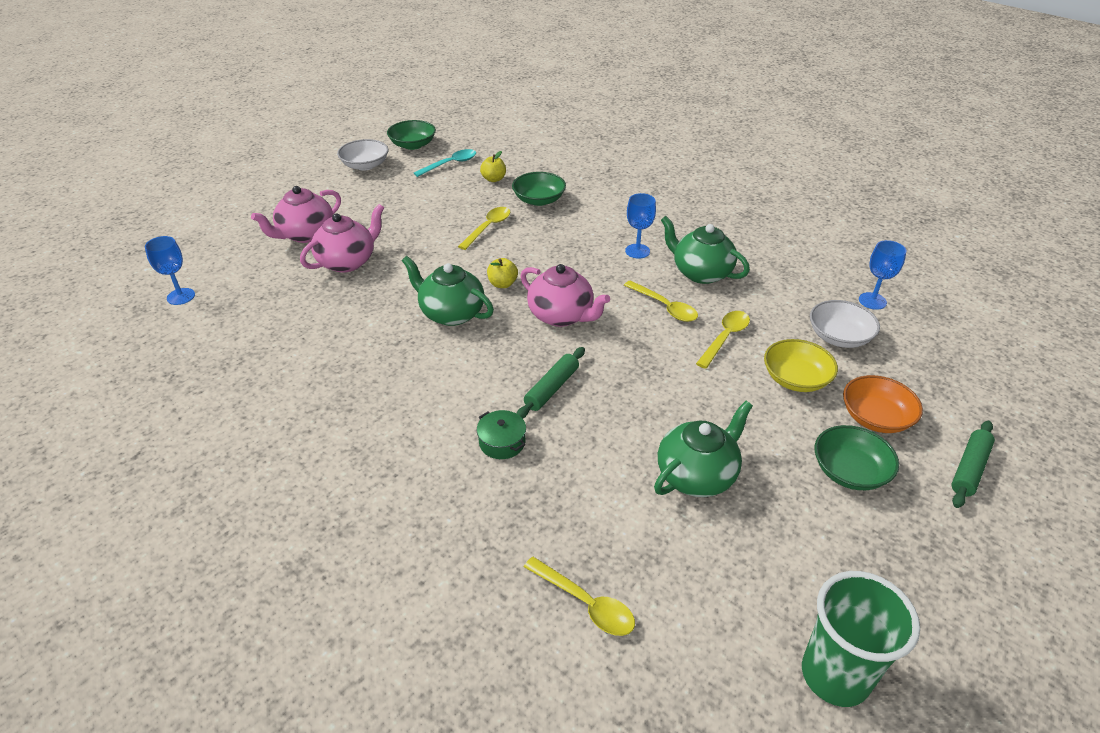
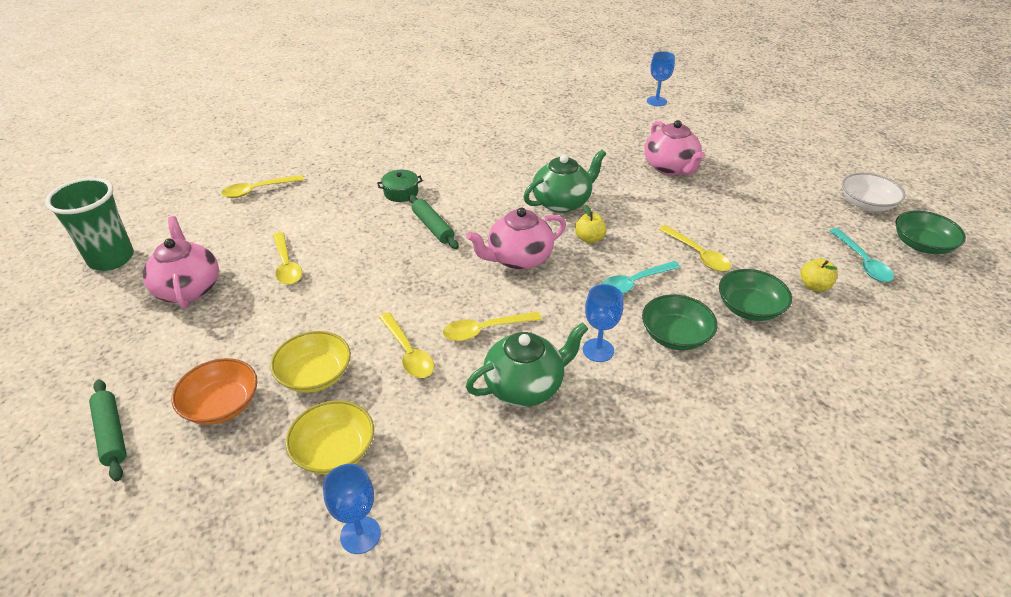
camera: 115 degrees right, 0 degrees up
(306, 234) = (726, 155): pink teapot -> pink teapot (188, 289)
(548, 250) = (634, 283): none -> turquoise spoon
(697, 475) = (286, 265): green teapot -> yellow spoon
(839, 337) = (334, 450): white bowl -> yellow bowl
(849, 471) = (200, 349): green bowl -> green bowl (675, 335)

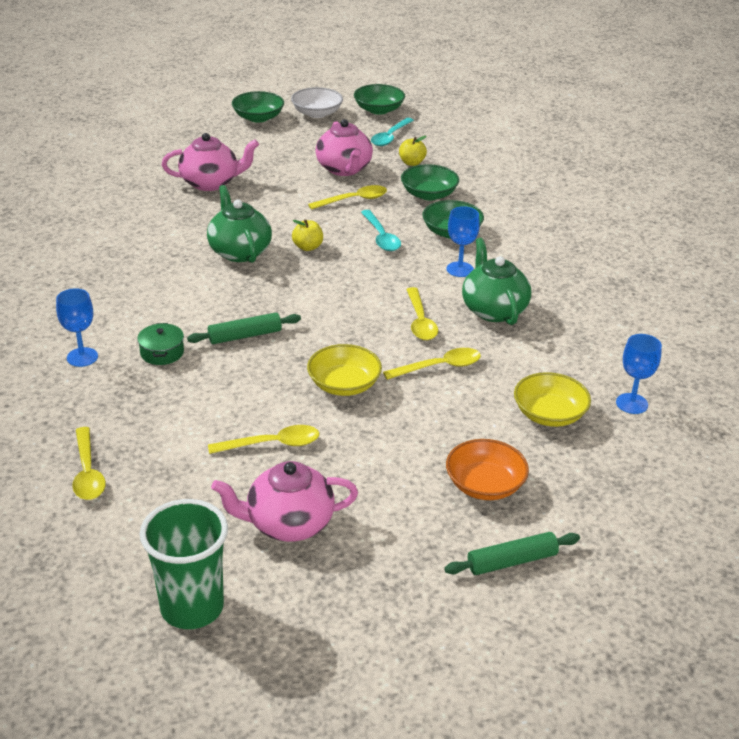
camera: 80 degrees left, 5 degrees down
(315, 375) = (456, 424): yellow bowl -> yellow bowl (344, 385)
(518, 259) = (323, 290): pink teapot -> pink teapot (344, 169)
(656, 101) = (70, 162): blue goblet -> blue goblet (82, 357)
(819, 171) = (258, 117): none -> green bowl
(862, 262) = (390, 137): turquoise spoon -> turquoise spoon turned 120 degrees clockwise

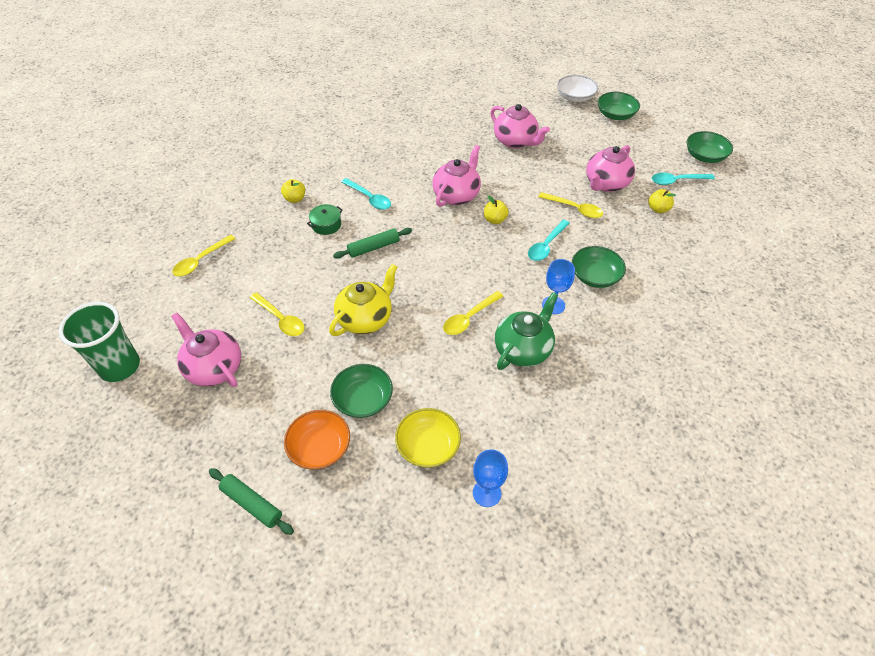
camera: 55 degrees right, 15 degrees up
(82, 357) = (295, 199): blue goblet -> yellow apple
(161, 306) = (369, 198): none -> turquoise spoon
(239, 251) = (456, 195): green teapot -> pink teapot
(245, 336) = (373, 247): green rolling pin -> green rolling pin turned 60 degrees counterclockwise
(317, 113) = (657, 134): white bowl -> white bowl (575, 97)
(344, 385) = (365, 319): yellow bowl -> yellow teapot
(429, 194) = (628, 239): green bowl -> green bowl (363, 399)
(439, 367) = (427, 355): yellow spoon -> none

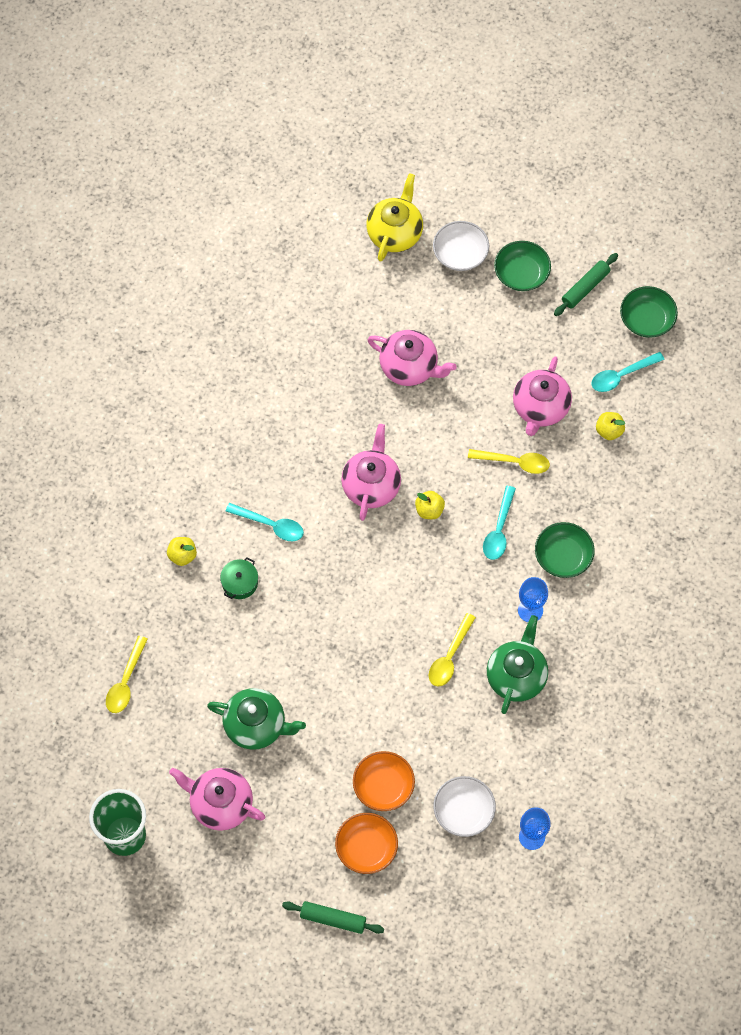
camera: 20 degrees left, 15 degrees up
(281, 319) = (256, 725): yellow spoon -> green teapot
(363, 399) = (383, 786): green bowl -> orange bowl
(365, 319) = (343, 694): yellow teapot -> yellow teapot (395, 233)
(373, 247) = (309, 597): green rolling pin -> green rolling pin (585, 288)
(428, 446) = (463, 811): yellow bowl -> white bowl

